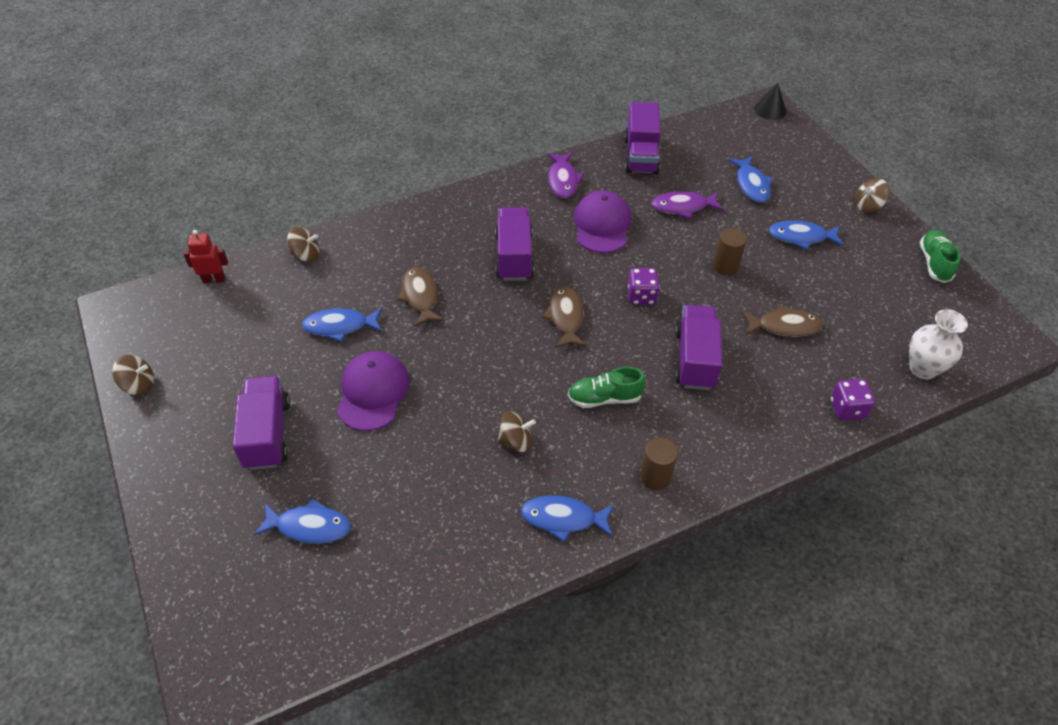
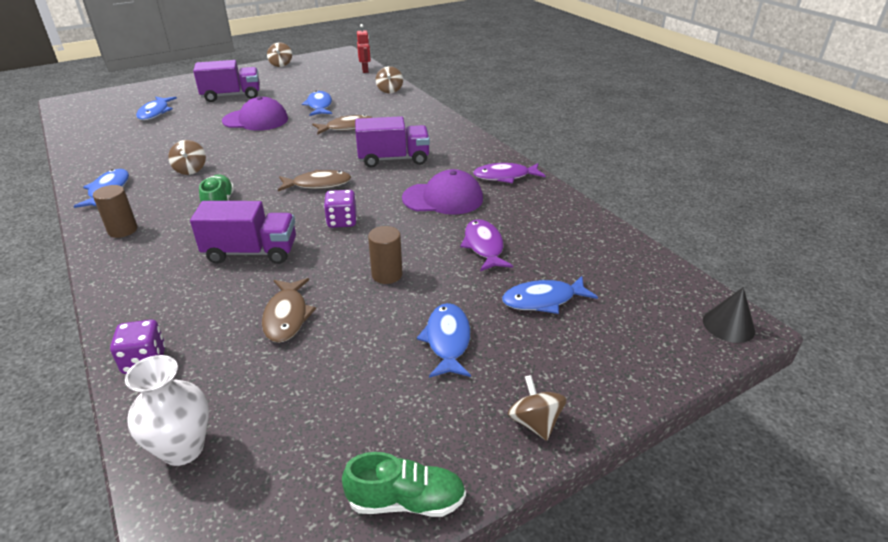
camera: 85 degrees right, 15 degrees down
(640, 156) = (565, 219): purple truck -> none

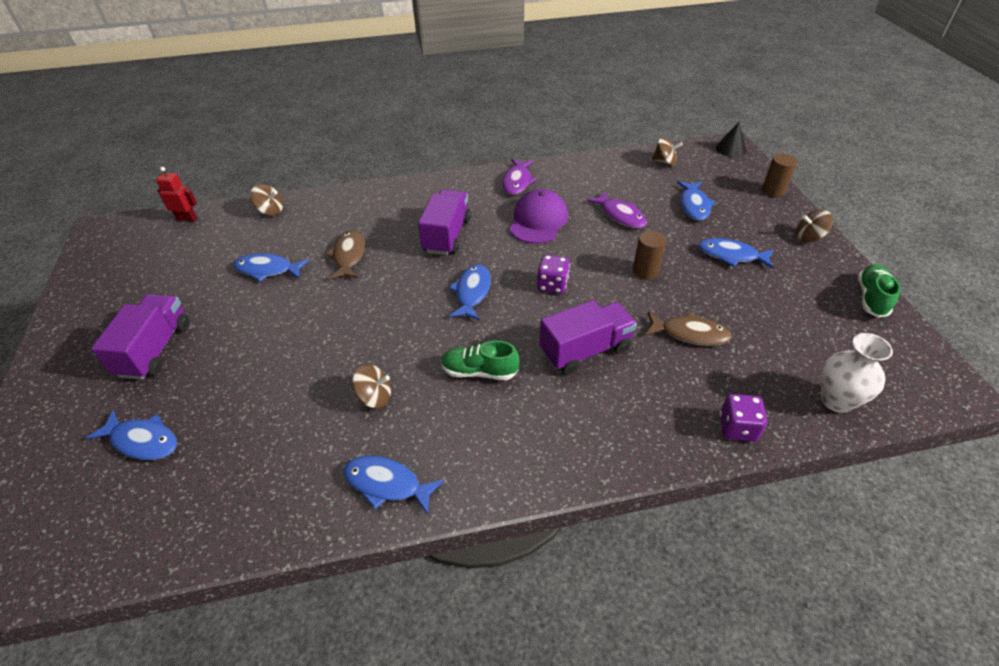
camera: 70 degrees left, 10 degrees up
(123, 230) = (500, 460): brown cylinder -> brown cylinder (773, 191)
(251, 252) = (585, 350): purple truck -> purple truck turned 45 degrees clockwise
(255, 120) = (265, 329): purple cap -> none
(281, 64) = (78, 290): brown spinning top -> brown spinning top (664, 162)
(318, 184) = (472, 292): brown fish -> blue fish
(484, 246) = (620, 215): purple fish -> purple fish turned 135 degrees counterclockwise

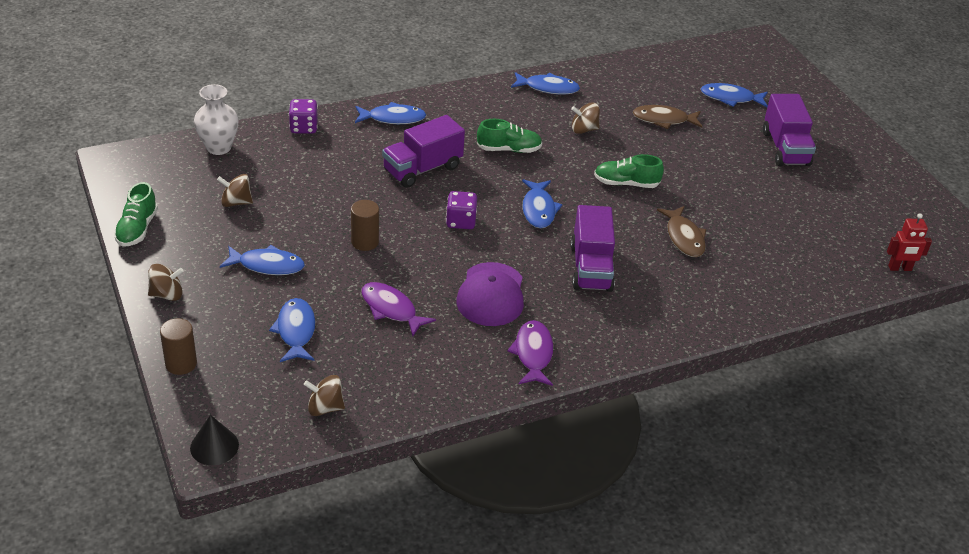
camera: 165 degrees right, 5 degrees down
(267, 270) = (755, 218): blue fish -> blue fish (393, 118)
(270, 211) = (816, 286): brown spinning top -> brown spinning top (236, 202)
(368, 316) = (626, 183): none -> green shoe
(690, 334) = (328, 187): brown fish -> brown fish (663, 120)

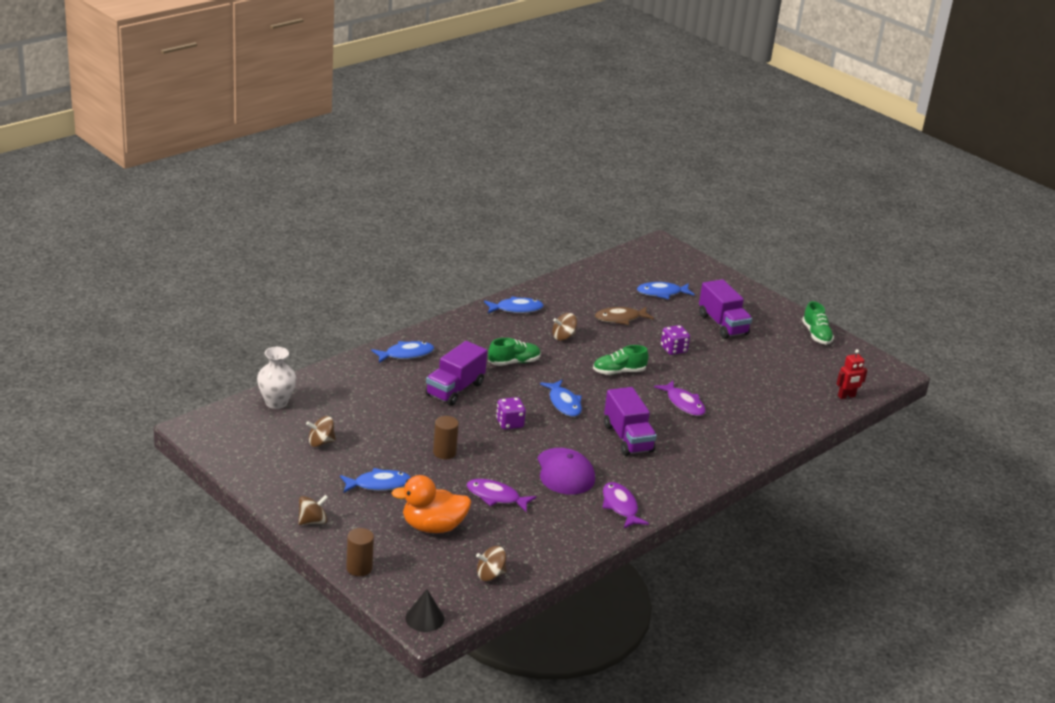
camera: 20 degrees left, 10 degrees down
(137, 229) = (253, 478): green shoe -> green shoe (816, 335)
(296, 331) = (433, 527): blue fish -> orange duck
(303, 127) = (337, 374): purple dice -> purple dice (673, 349)
(684, 238) = (683, 403): brown fish -> purple fish

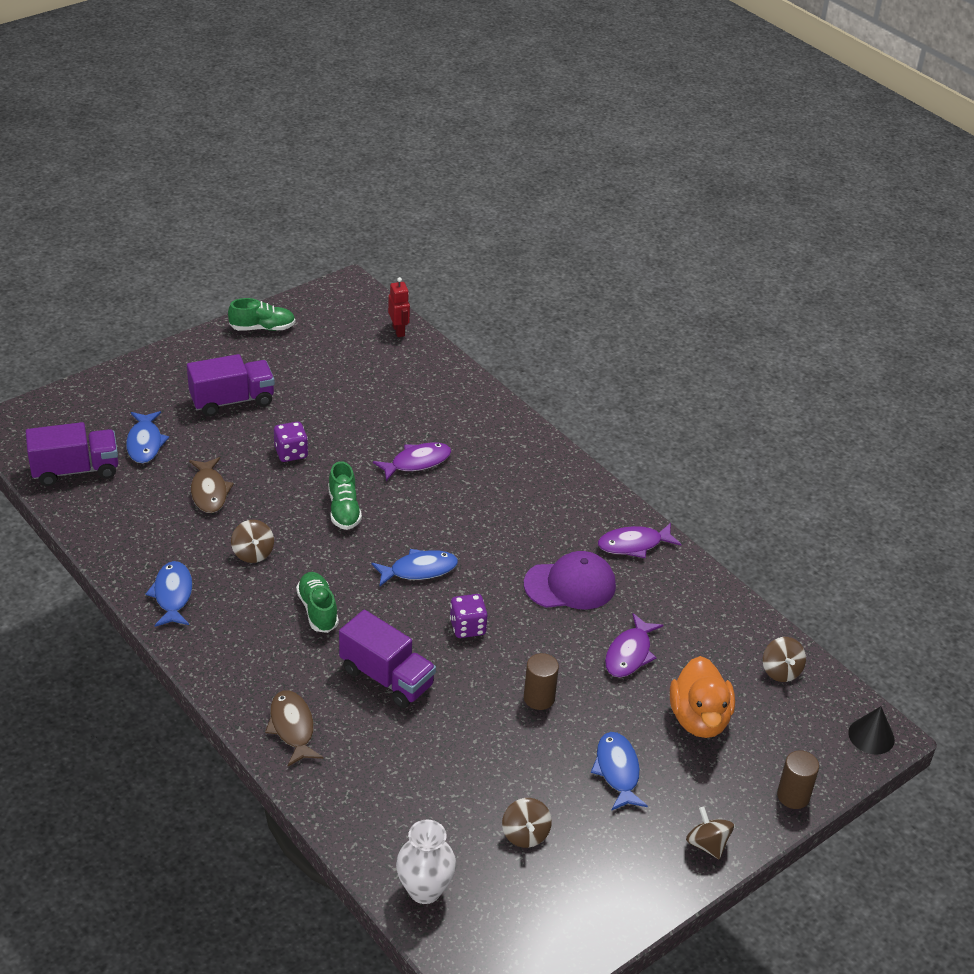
camera: 85 degrees left, 10 degrees up
(406, 354) = (292, 727): blue fish -> brown fish
(627, 438) = (495, 521): purple truck -> purple truck (75, 470)

